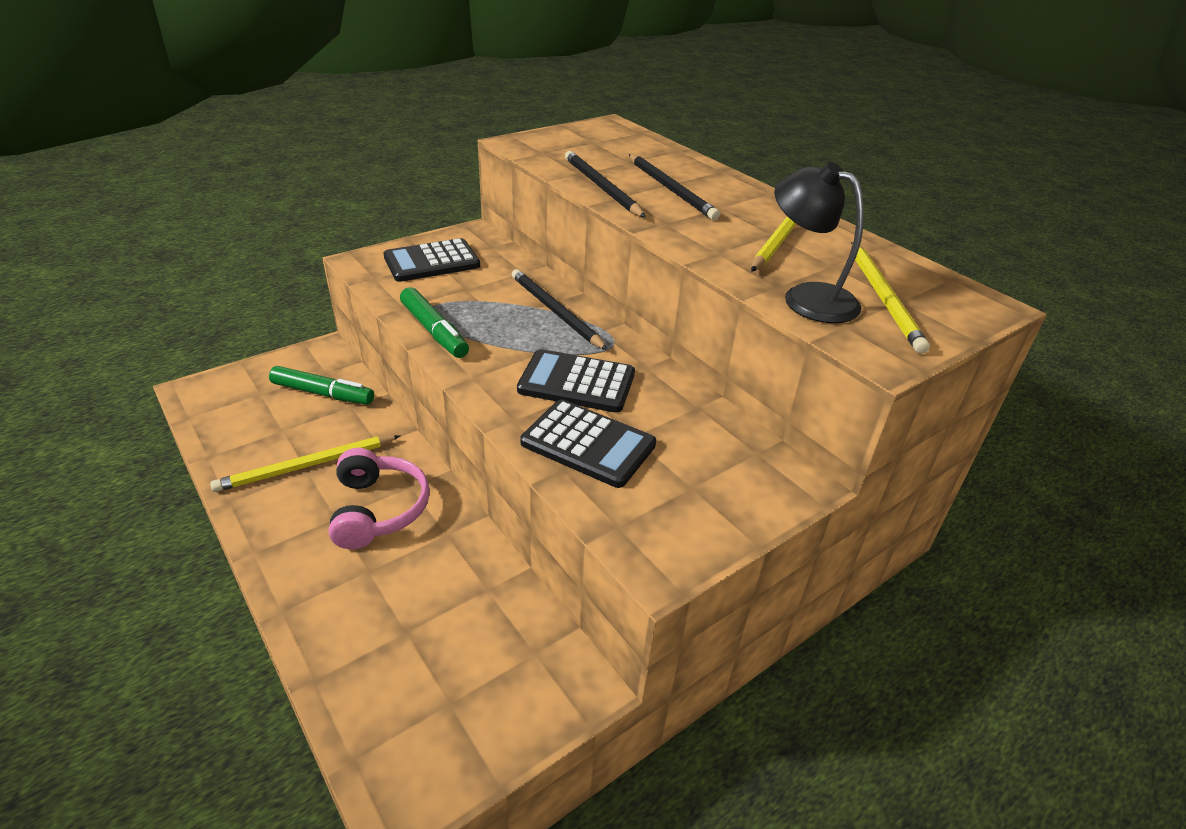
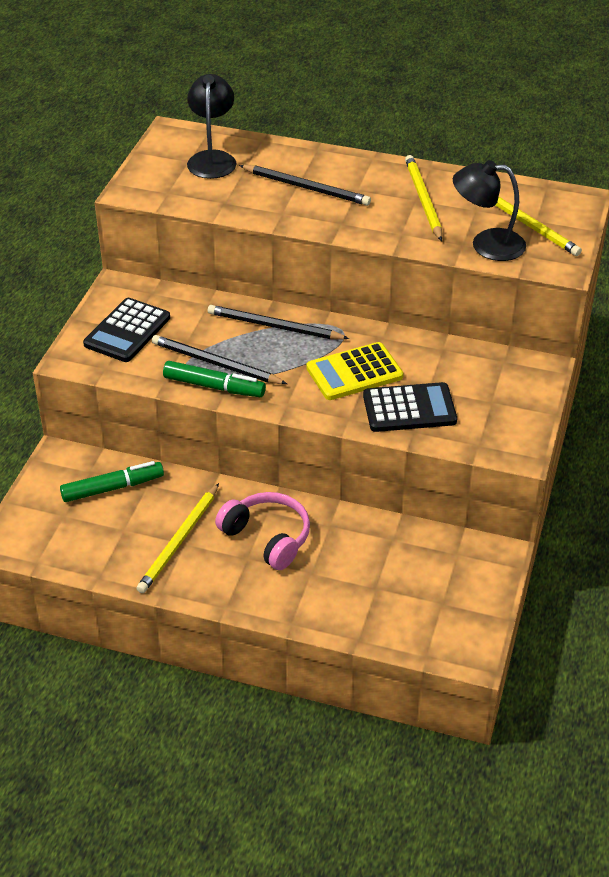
camera: 35 degrees left, 5 degrees up
(576, 382) = (354, 372): black calculator -> yellow calculator
(601, 187) = (258, 209): black pencil -> black pencil (215, 363)
(616, 147) = (212, 159): none -> black lamp

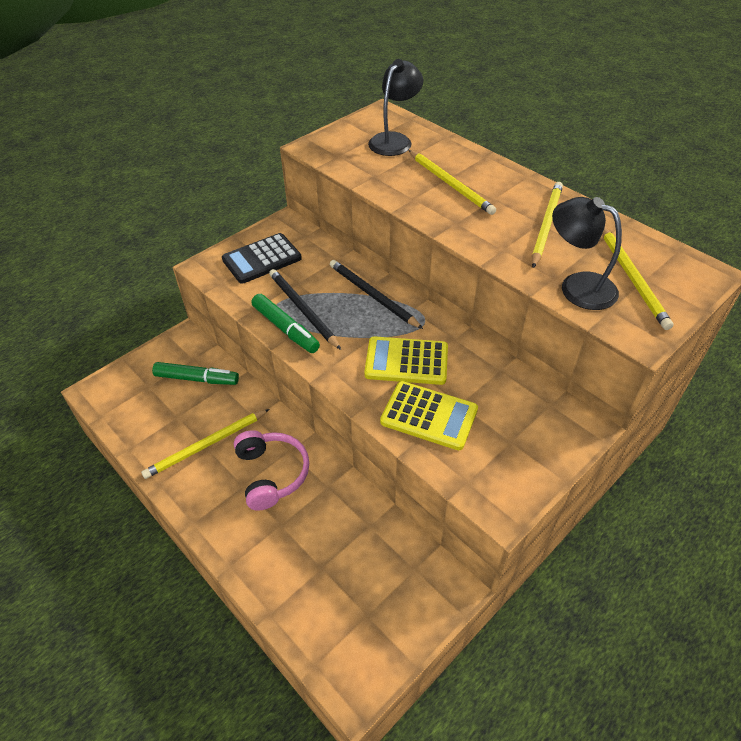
camera: 30 degrees right, 5 degrees up
(306, 188) = (450, 184): black pencil -> yellow pencil
(409, 408) = (429, 416): black calculator -> yellow calculator

